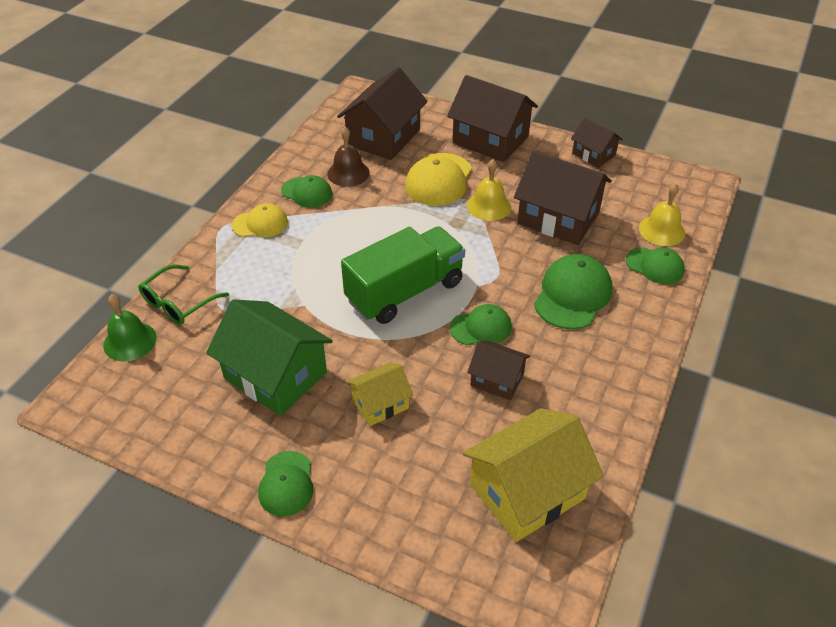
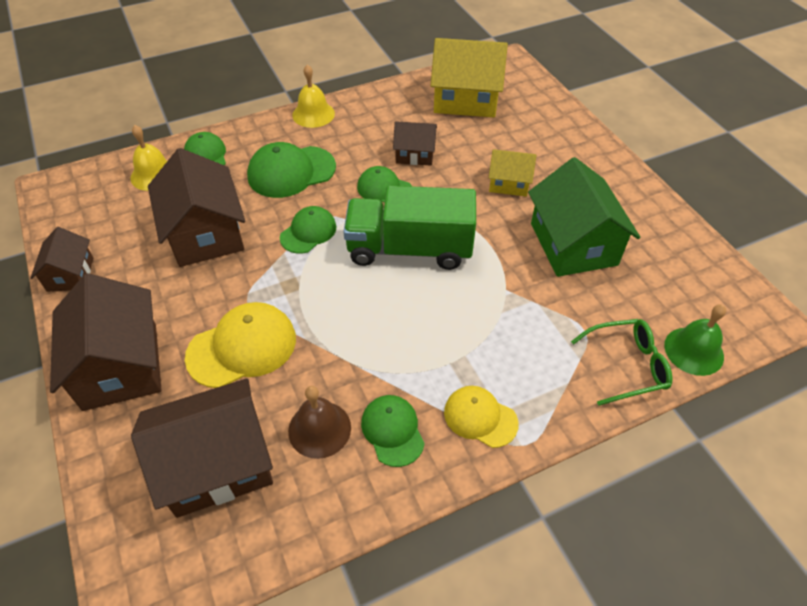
camera: 140 degrees left, 5 degrees up
(286, 483) = (610, 174): green cap -> green cap (308, 232)
(489, 206) = (241, 283): yellow bell -> yellow bell (313, 114)
(497, 379) = (415, 154): brown house -> brown house turned 60 degrees counterclockwise

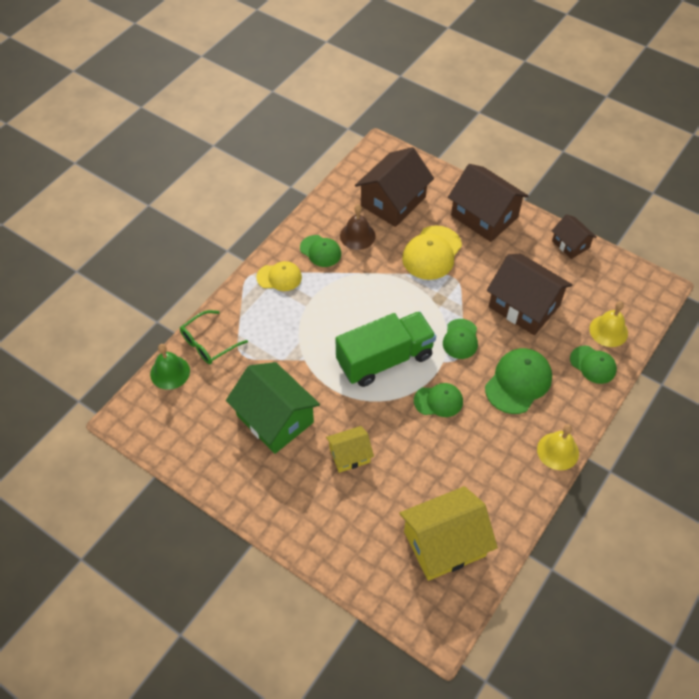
camera: 150 degrees right, 5 degrees up
(415, 154) = (441, 448): brown house -> none

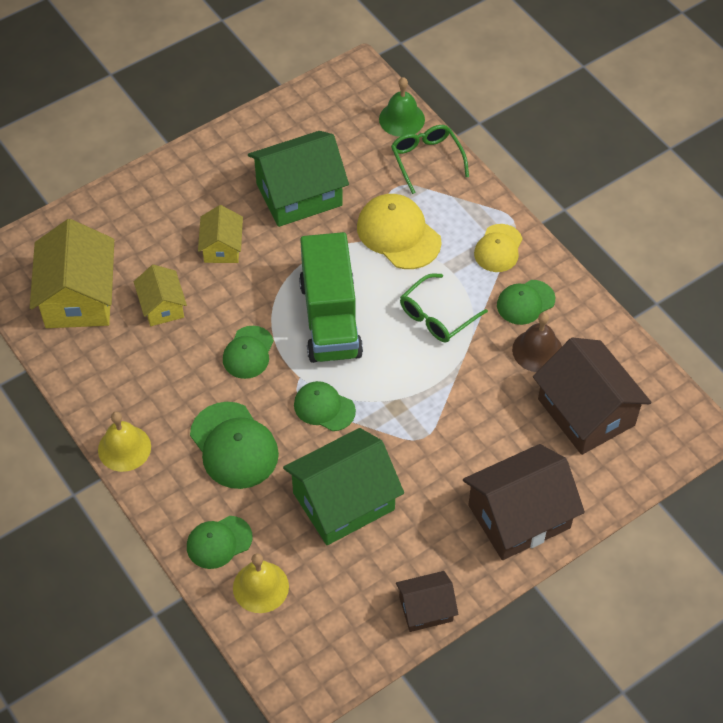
camera: 110 degrees right, 0 degrees up
(354, 297) = (437, 316): none -> green glasses
(424, 476) = (162, 306): none -> yellow house
(432, 253) = (475, 426): yellow cap -> yellow cap (398, 234)
(524, 306) = (343, 501): brown house -> green house

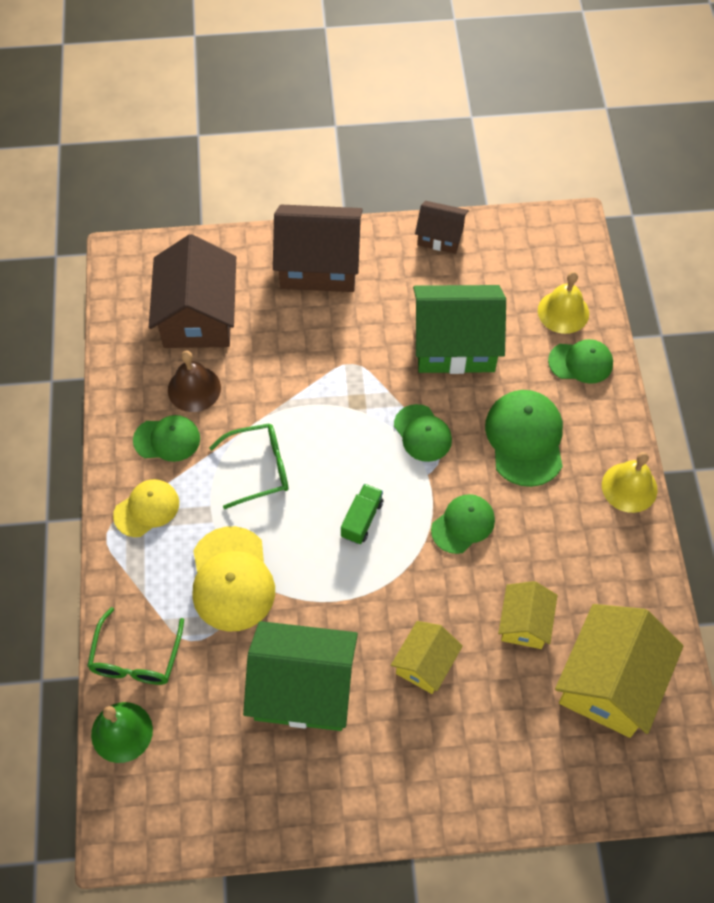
camera: 150 degrees left, 5 degrees up
(330, 318) = (362, 519): green truck -> green truck, size x0.43

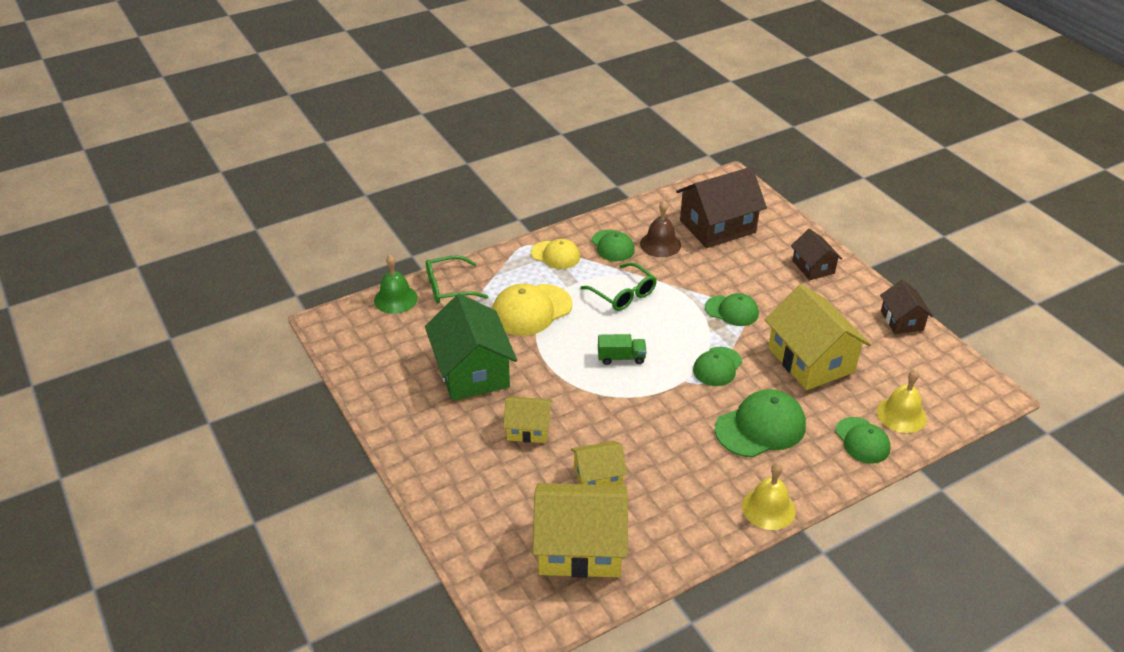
camera: 65 degrees right, 20 degrees down
(319, 264) = (813, 267): brown house -> brown house, size x0.55
(455, 344) = (811, 360): green house -> yellow house
(463, 524) = (657, 414): green cap -> green cap (732, 311)

